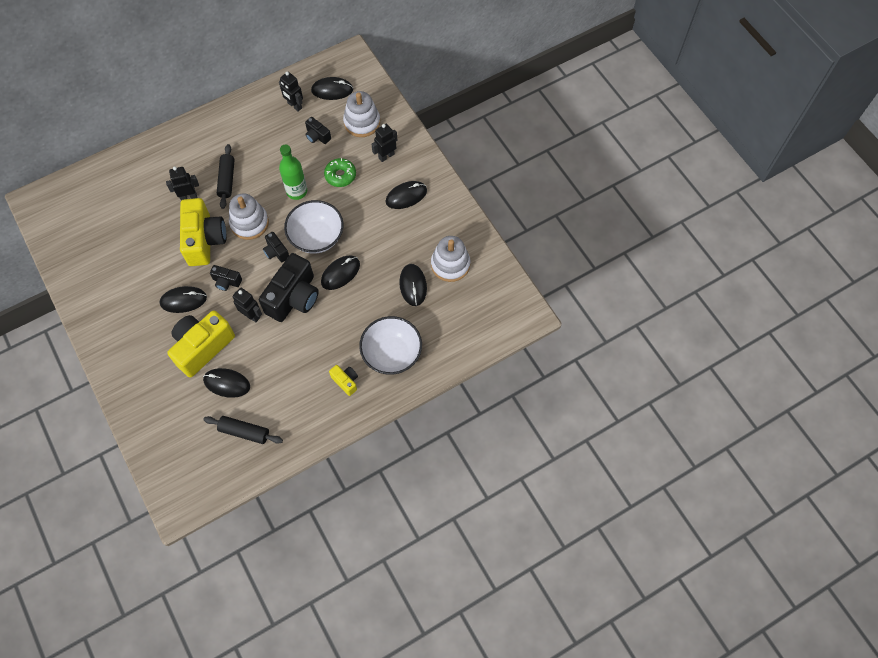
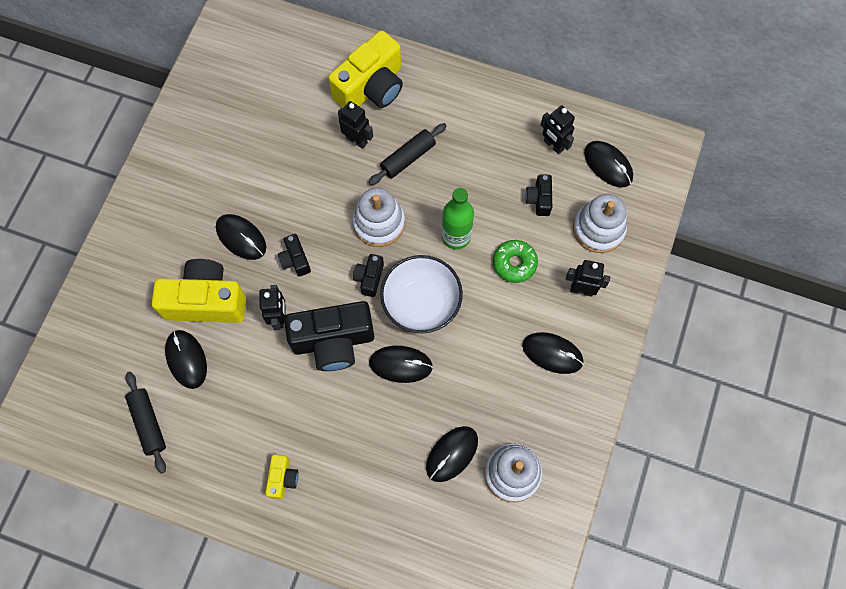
camera: 50 degrees right, 5 degrees up
(204, 240) = (323, 198): yellow camera -> yellow camera (371, 87)
(294, 106) = (553, 145): black robot -> black robot turned 45 degrees counterclockwise
(392, 354) = (353, 500): white bowl -> none

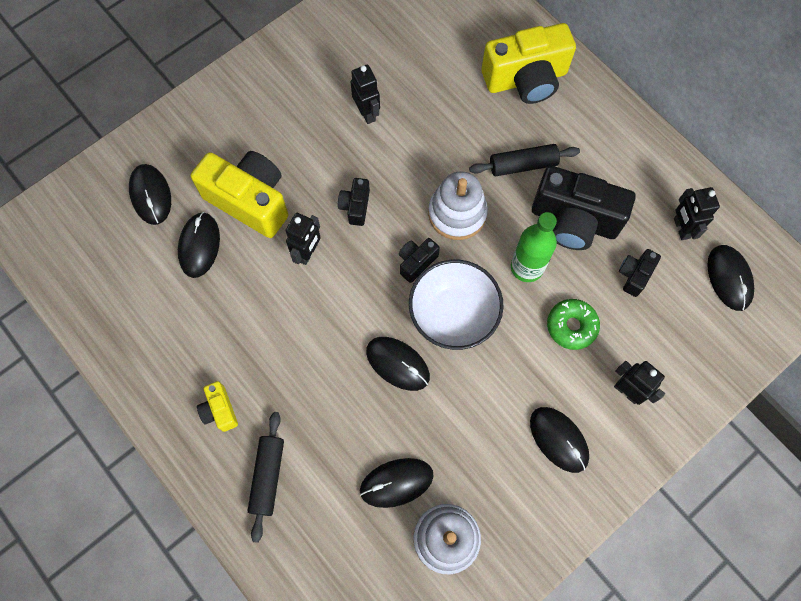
camera: 30 degrees right, 0 degrees up
(148, 423) = (130, 286): black rolling pin -> black rolling pin (268, 476)
(241, 238) = (317, 158): black mouse -> black mouse (151, 195)
(283, 478) = (220, 410): yellow camera -> yellow camera turned 120 degrees clockwise
(333, 341) = (345, 304): black camera -> black camera (574, 220)
(357, 140) = (482, 122): black robot -> black robot (367, 113)
(598, 229) = (681, 338): white stacking toy -> none

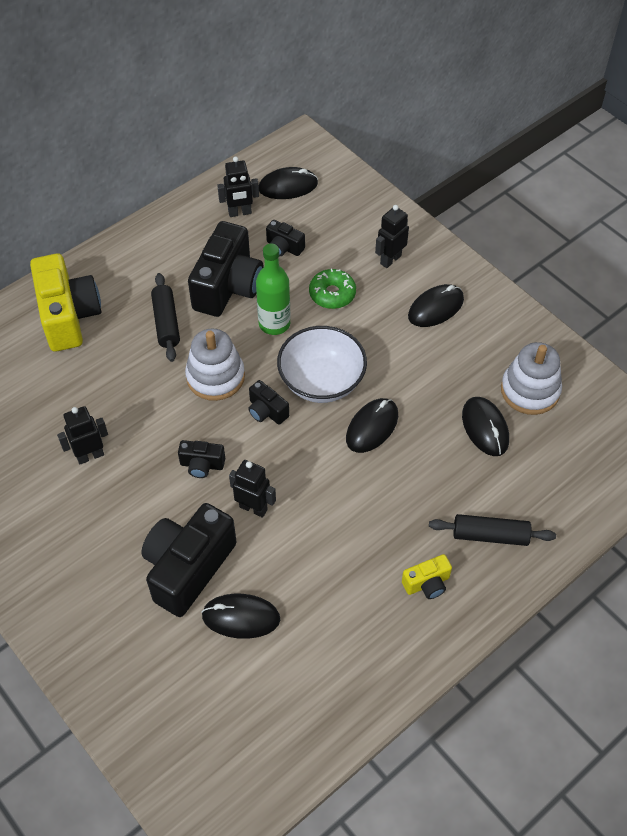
camera: 90 degrees left, 15 degrees down
(151, 195) = (173, 677): black mouse -> none
(250, 201) = (188, 568): yellow camera -> black camera

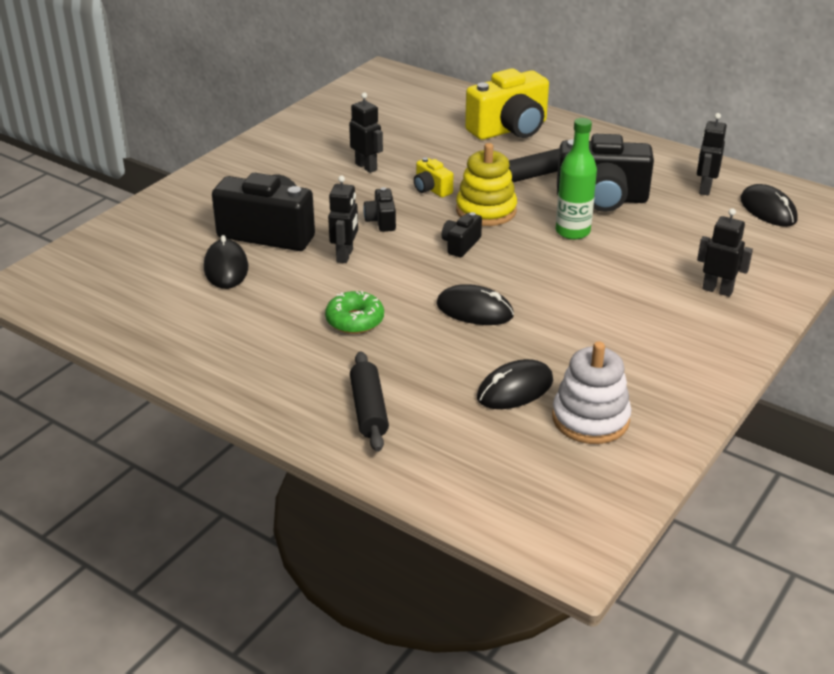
camera: 75 degrees right, 20 degrees down
(215, 377) = (486, 211): white stacking toy -> yellow stacking toy
(240, 213) = (705, 189): black robot -> black robot turned 45 degrees clockwise
(284, 247) = (679, 221): black camera -> none
(321, 382) = (515, 270): white bowl -> none
(332, 294) = (637, 259): green donut -> green donut (355, 320)
(427, 583) = (293, 372): yellow camera -> yellow camera (431, 189)
(435, 308) = (669, 331): black mouse -> none

